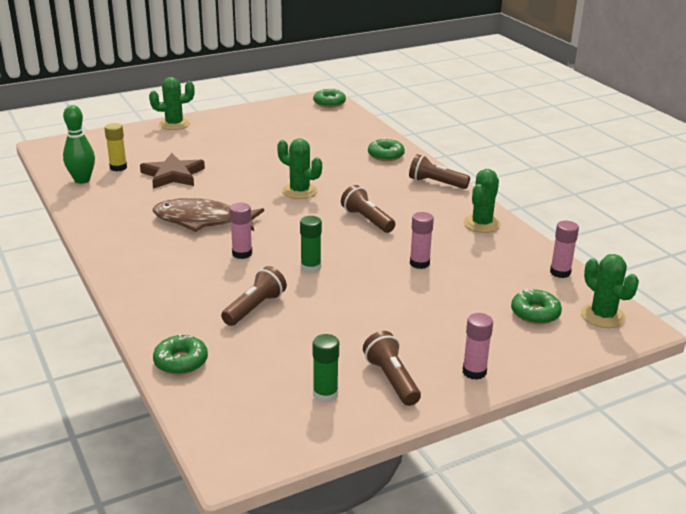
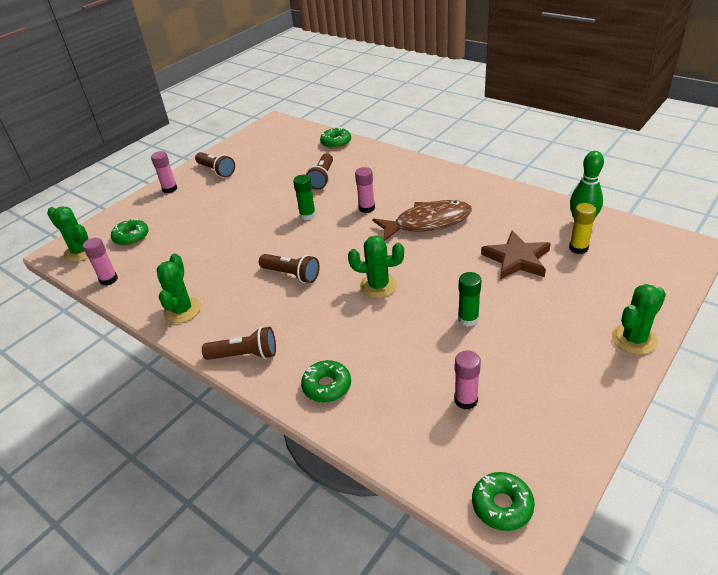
camera: 160 degrees right, 10 degrees up
(325, 394) = (248, 154): green glue stick -> green glue stick (468, 319)
(419, 263) = (227, 247): pink glue stick -> pink glue stick (466, 400)

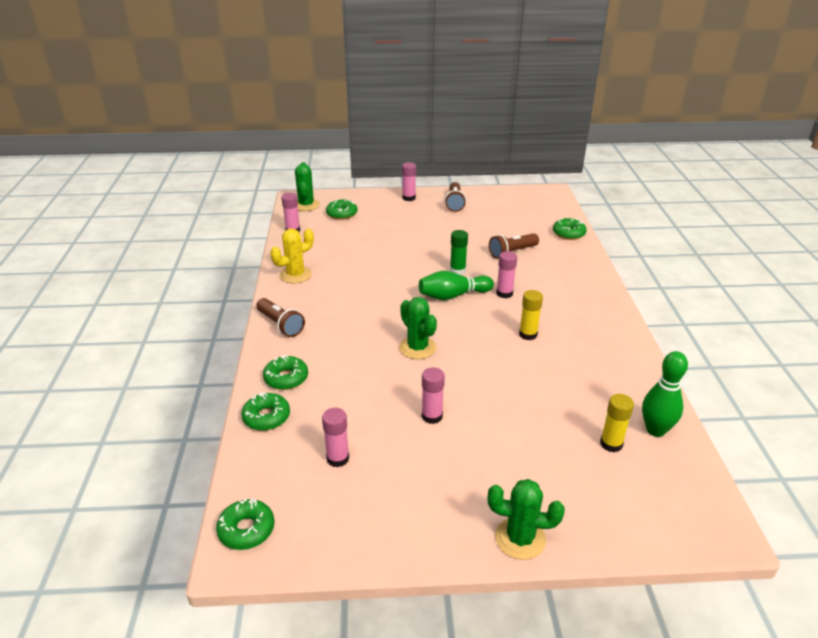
camera: 45 degrees right, 5 degrees down
(182, 310) = (295, 275): green cactus -> yellow cactus
(291, 275) = (382, 300): brown flashlight -> none
(336, 234) = (453, 296): none -> green bowling pin
(366, 425) = (266, 417): none -> green donut
(428, 223) = (528, 334): brown fish -> yellow glue stick
(468, 319) = (432, 416): green glue stick -> pink glue stick
(517, 259) = (544, 410): brown star -> none

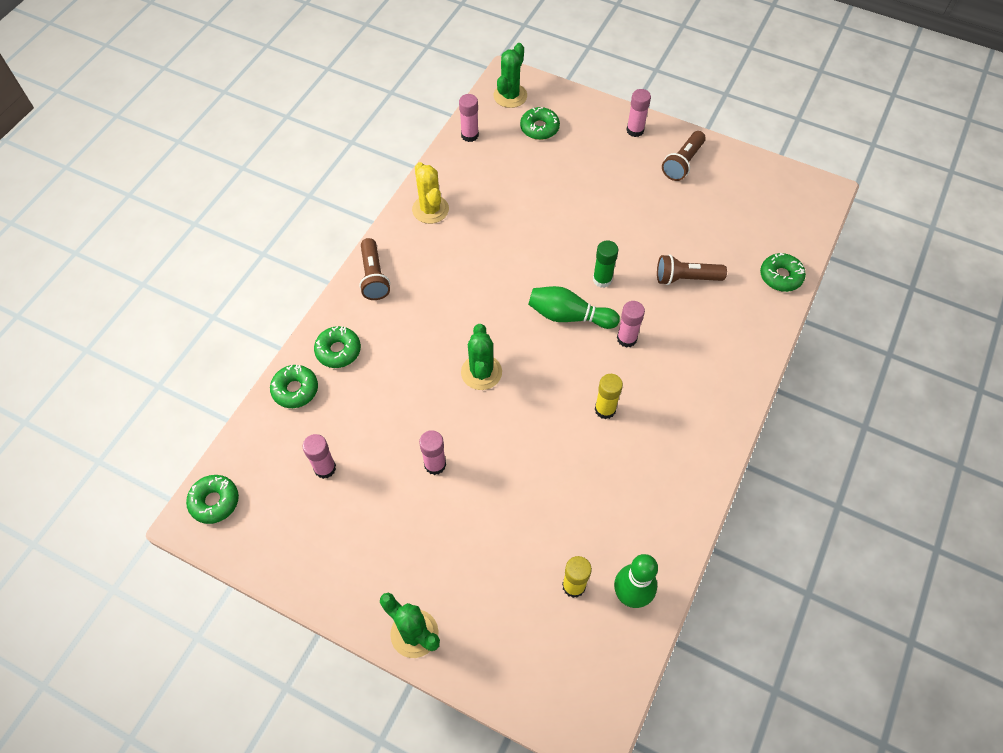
camera: 30 degrees right, 25 degrees up
(295, 275) = (430, 209): yellow cactus -> yellow cactus turned 75 degrees clockwise

